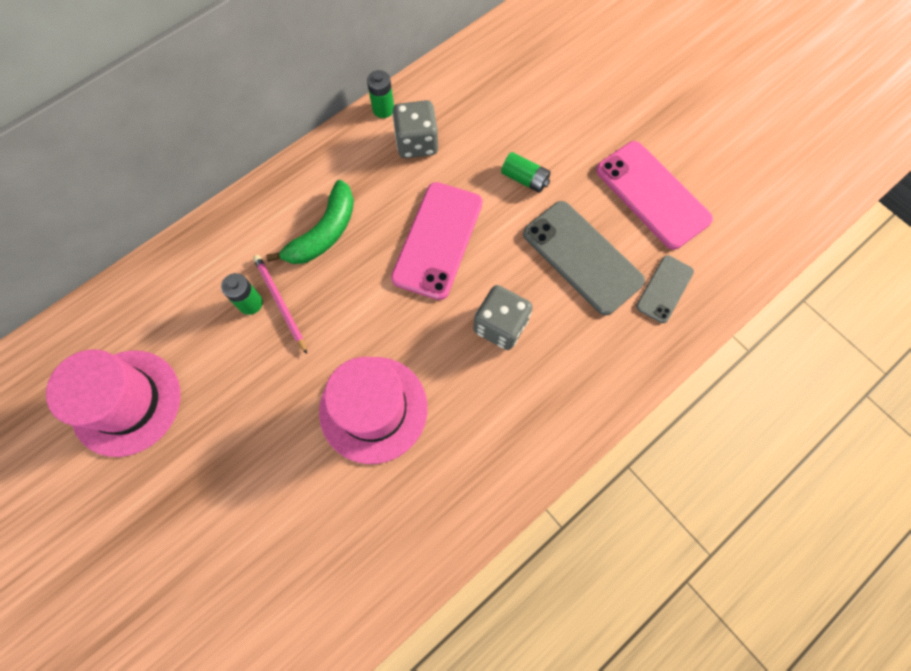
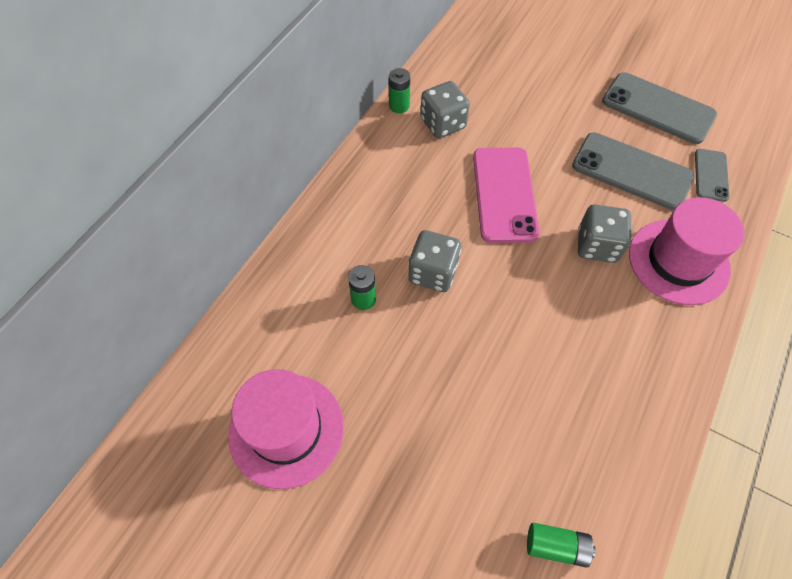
camera: 20 degrees left, 10 degrees down
(280, 303) = (391, 290): pink pencil -> none
(324, 233) = (400, 218): green banana -> none
(327, 299) = (433, 272): none -> grey dice
(373, 409) = (527, 352): pink hat -> pink hat (678, 261)
(524, 179) = (549, 126): green battery -> green battery (556, 546)
(652, 195) = (658, 108): pink phone -> grey phone

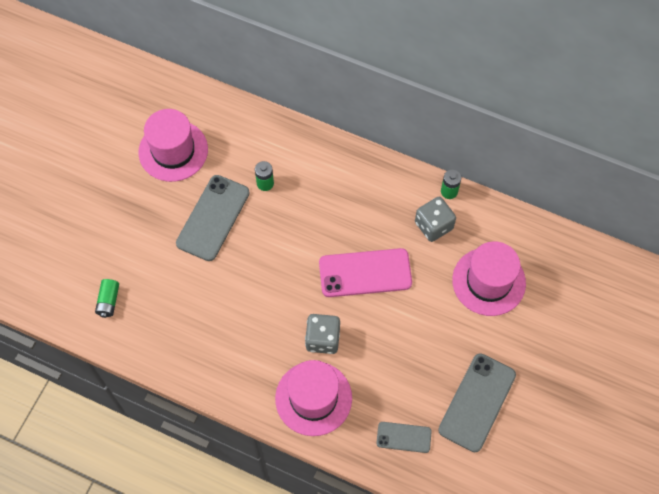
camera: 85 degrees right, 5 degrees up
(433, 272) = (289, 225): grey dice -> none
(514, 84) = (488, 281): none -> pink hat
(631, 171) = (400, 372): grey phone -> grey phone (213, 218)

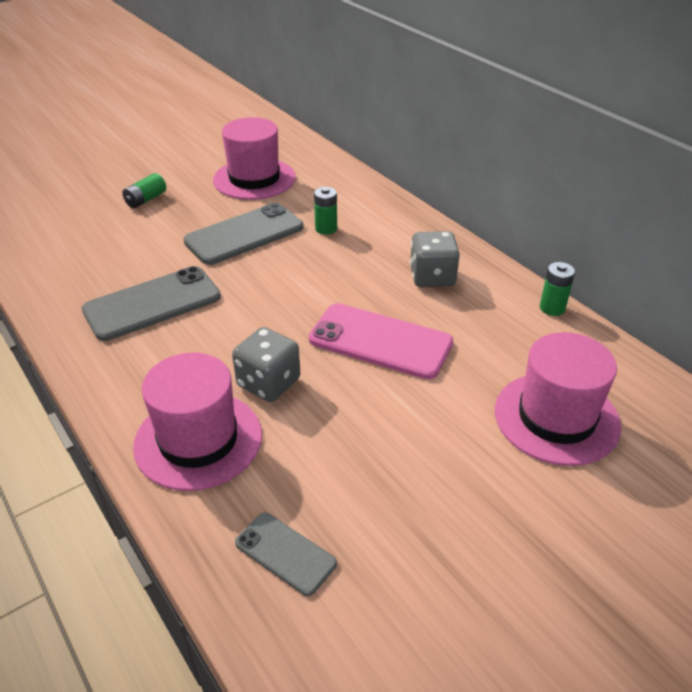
camera: 30 degrees right, 25 degrees down
(108, 301) = (69, 256): green battery -> green battery (146, 199)
(433, 226) = (508, 331): grey dice -> grey dice (432, 277)
(477, 402) = (442, 564): grey phone -> grey phone (152, 304)

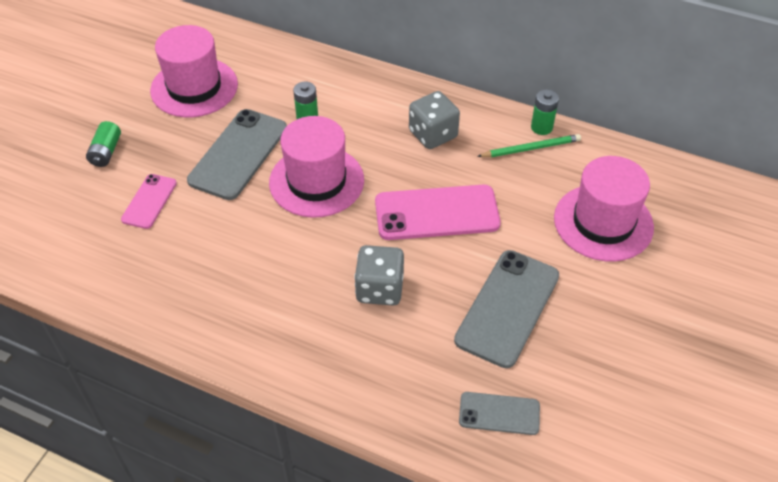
camera: 30 degrees left, 10 degrees up
(143, 243) = (149, 201): none -> pink phone
(152, 304) = (217, 260): grey phone -> grey phone (507, 308)
(198, 440) = (366, 362): pink hat -> pink hat (316, 181)
(526, 322) = (531, 148): none -> green pencil

